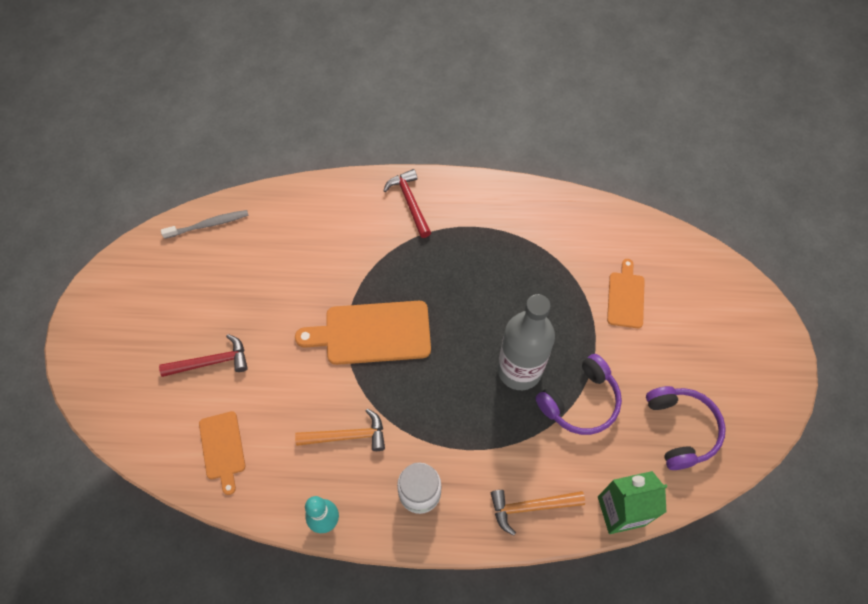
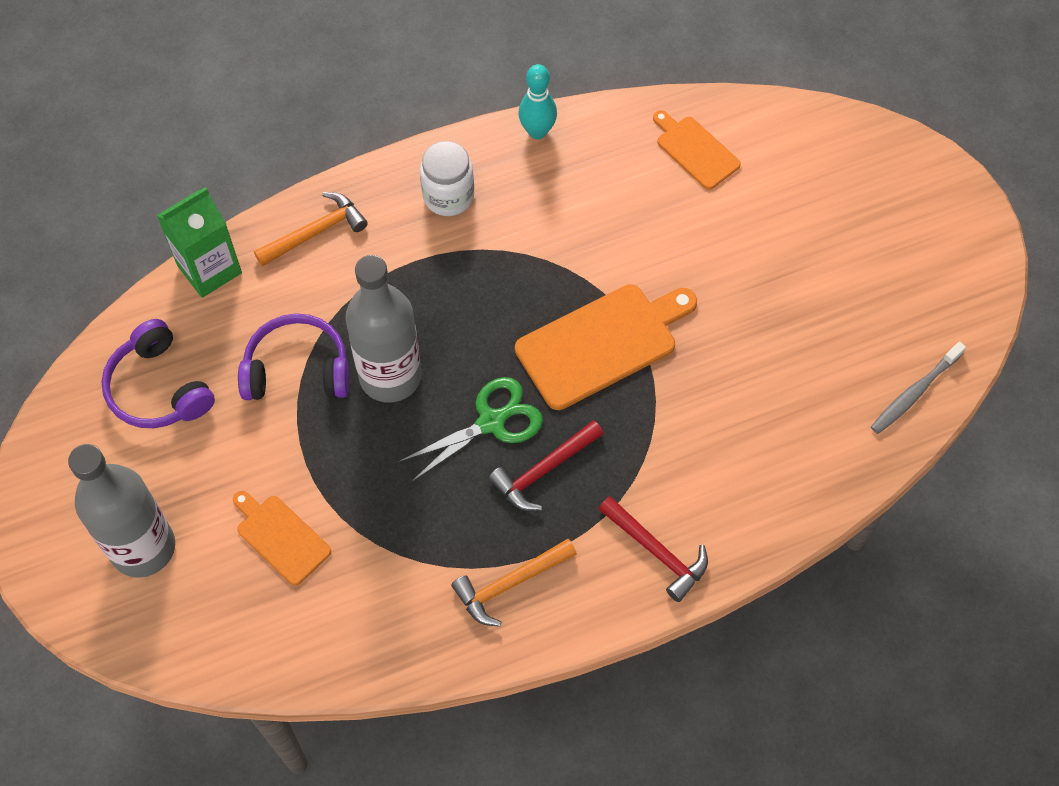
camera: 155 degrees right, 0 degrees up
(211, 362) = (776, 229): red hammer -> red hammer (544, 470)
(347, 436) = (563, 218): orange hammer -> orange hammer (510, 584)
(467, 313) = (492, 422): none -> green scissors
(580, 401) = (297, 370): purple headphones -> purple headphones turned 60 degrees clockwise
(625, 297) = (280, 537): orange cutting board -> orange cutting board turned 150 degrees clockwise
(713, 325) = (143, 548): none -> grey bottle

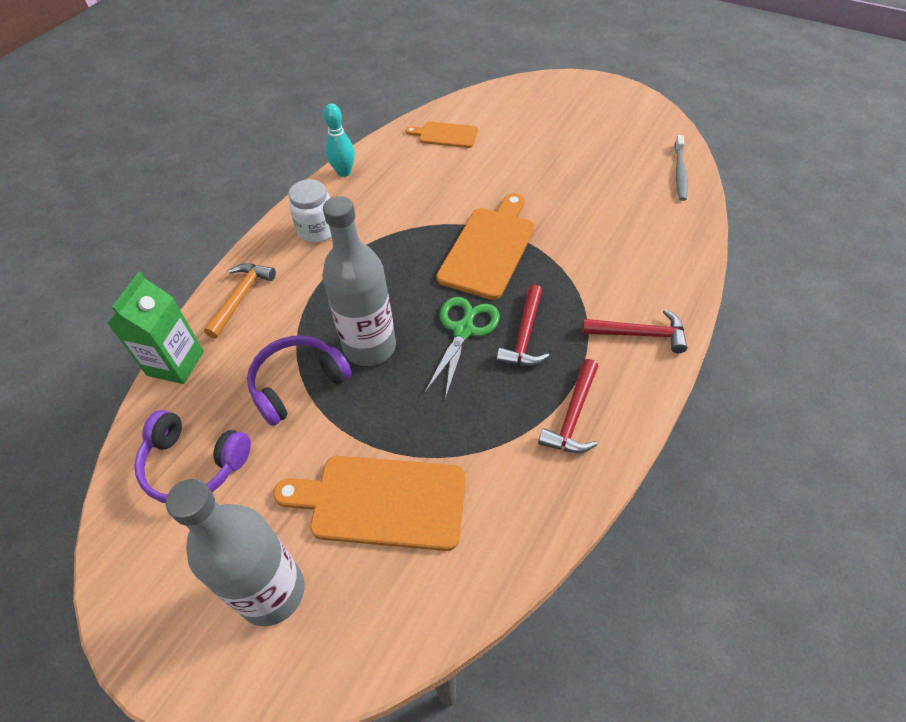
camera: 35 degrees left, 10 degrees down
(280, 537) = (381, 502): orange cutting board -> orange cutting board, size x1.73
(510, 584) = (573, 416): orange hammer -> red hammer

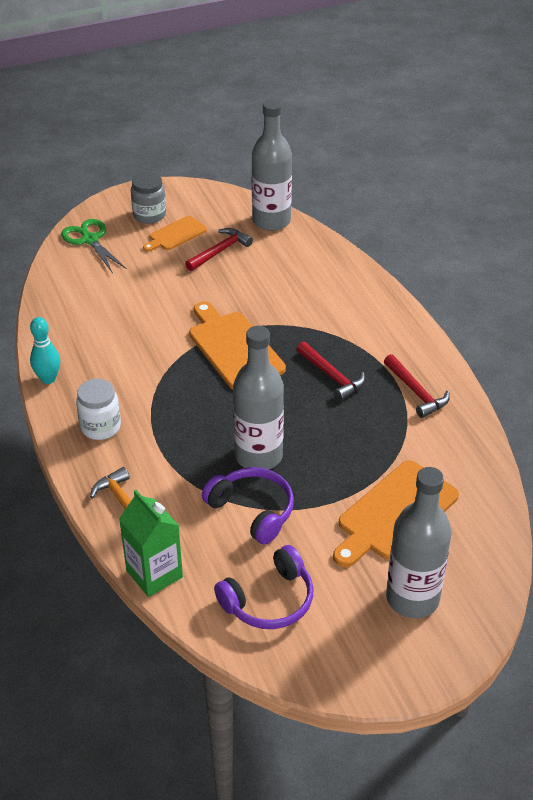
camera: 55 degrees left, 10 degrees down
(298, 384) = (252, 510): purple headphones -> purple headphones turned 135 degrees clockwise
(445, 135) = (80, 301): orange cutting board -> orange cutting board (176, 234)
(464, 330) = (295, 401): green scissors -> green scissors (90, 239)
(589, 107) = (149, 215): none -> grey jar
(639, 334) = (385, 326): red hammer -> red hammer (220, 251)
(679, 173) = (271, 221): grey toothbrush -> grey bottle

